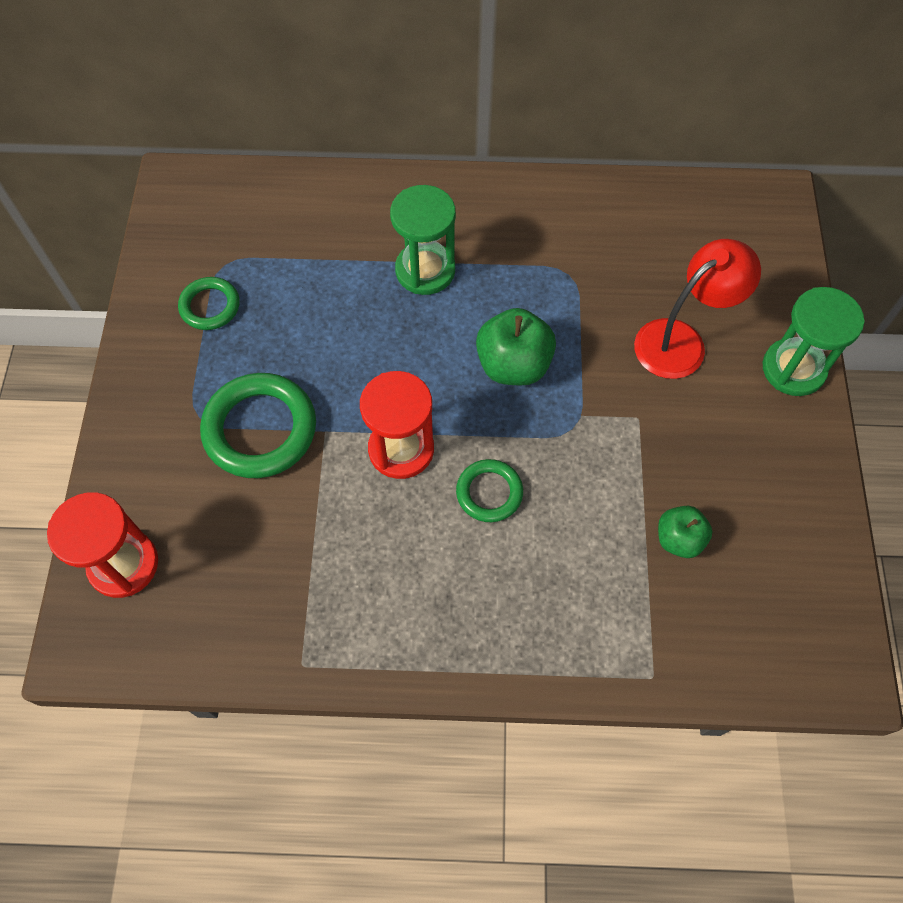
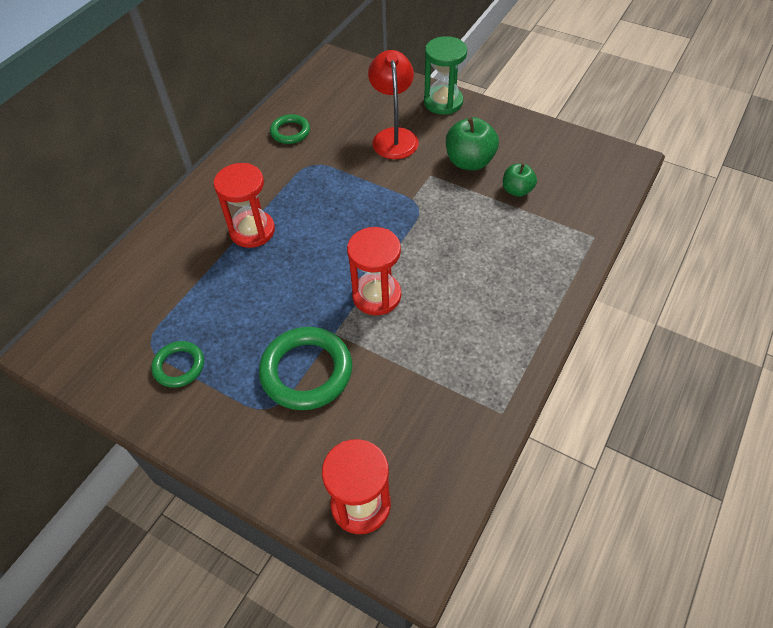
camera: 60 degrees left, 10 degrees down
(425, 270) = (252, 231): green hourglass -> red hourglass
(489, 493) = (436, 263): green ring -> green ring (290, 132)
(513, 365) = (356, 215): green apple -> green apple (469, 162)

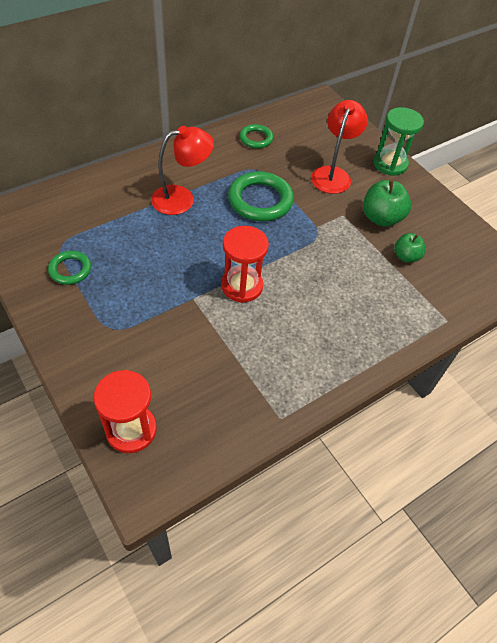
camera: 20 degrees right, 0 degrees up
(252, 231) = (182, 198): red hourglass -> red lamp
(306, 371) = (155, 316): green ring -> green ring (260, 200)

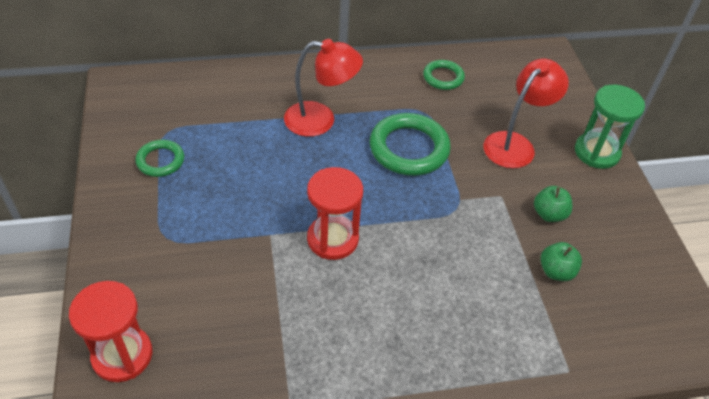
camera: 25 degrees right, 5 degrees down
(381, 218) = (549, 214): green apple -> green apple, size x0.62

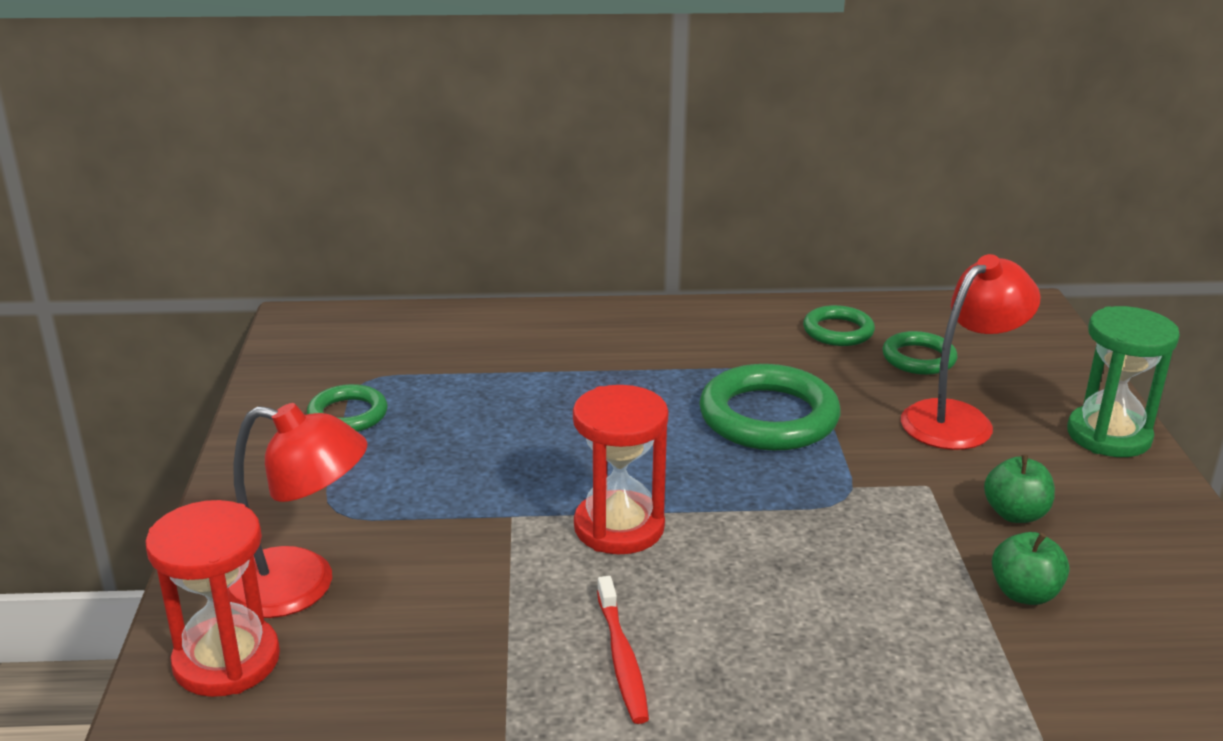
camera: 10 degrees right, 20 degrees down
(320, 120) = (621, 376): red lamp -> red lamp (301, 586)
(345, 335) = (622, 658): none -> red toothbrush
(490, 97) = (918, 358): none -> green ring

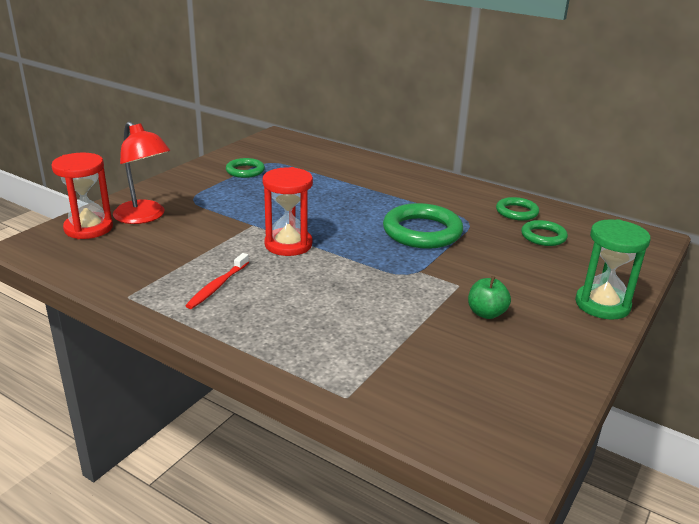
camera: 35 degrees right, 0 degrees up
(959, 419) = (523, 267): red lamp -> none
(1024, 593) = (435, 343): green apple -> none

